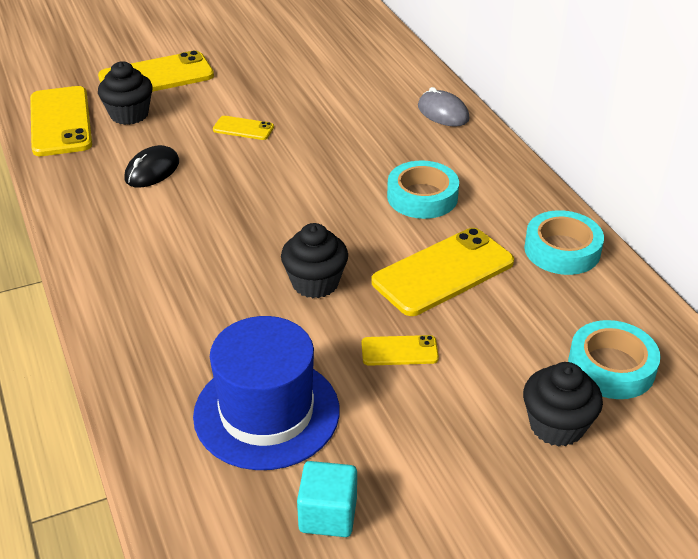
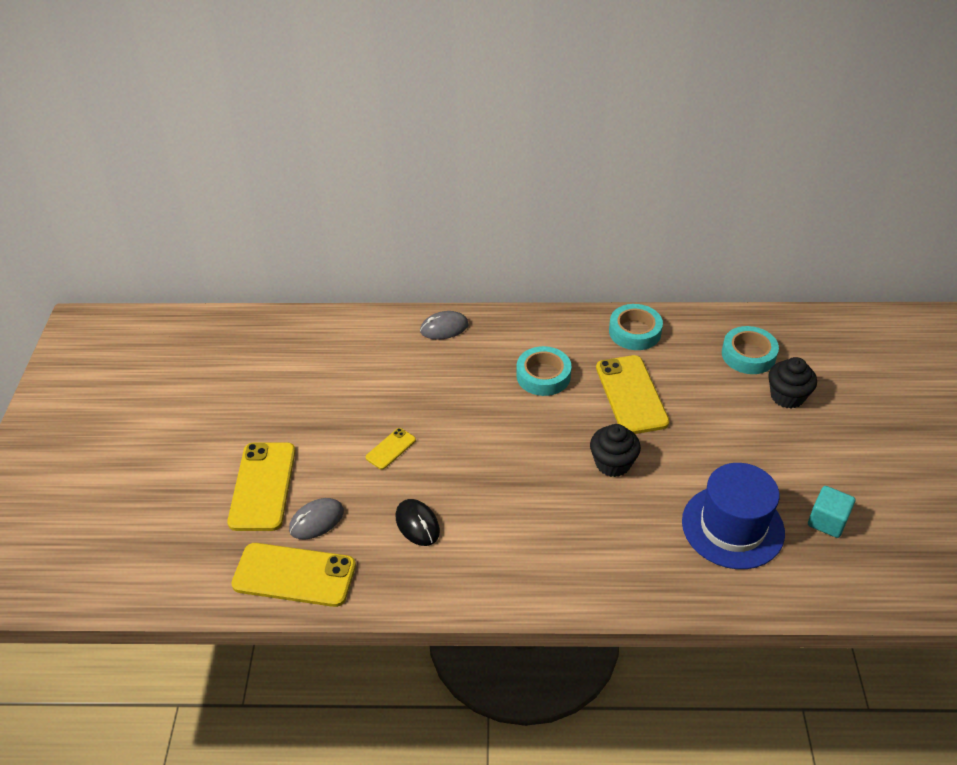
camera: 65 degrees left, 5 degrees up
(129, 114) = (316, 521): black cupcake -> grey mouse
(399, 351) = (699, 442): yellow phone -> none

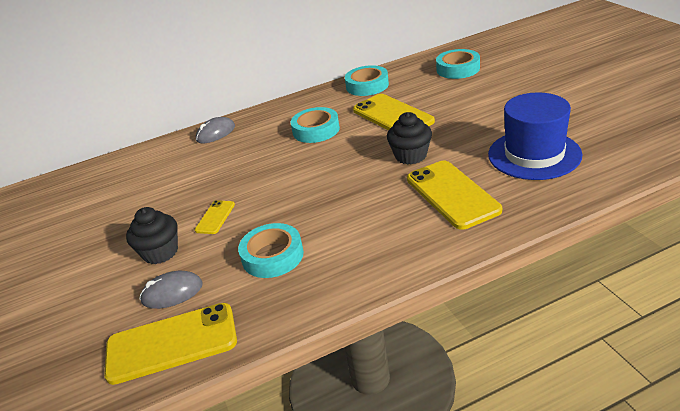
camera: 20 degrees left, 10 degrees down
(262, 486) = (102, 290): yellow phone -> yellow phone (452, 194)
(316, 521) = (172, 293): grey mouse -> grey mouse turned 45 degrees clockwise
(417, 524) = (272, 256): black mouse -> turquoise tape
(787, 396) = (504, 78): black cupcake -> black cupcake (160, 252)
(827, 521) = (597, 126): turquoise cube -> none

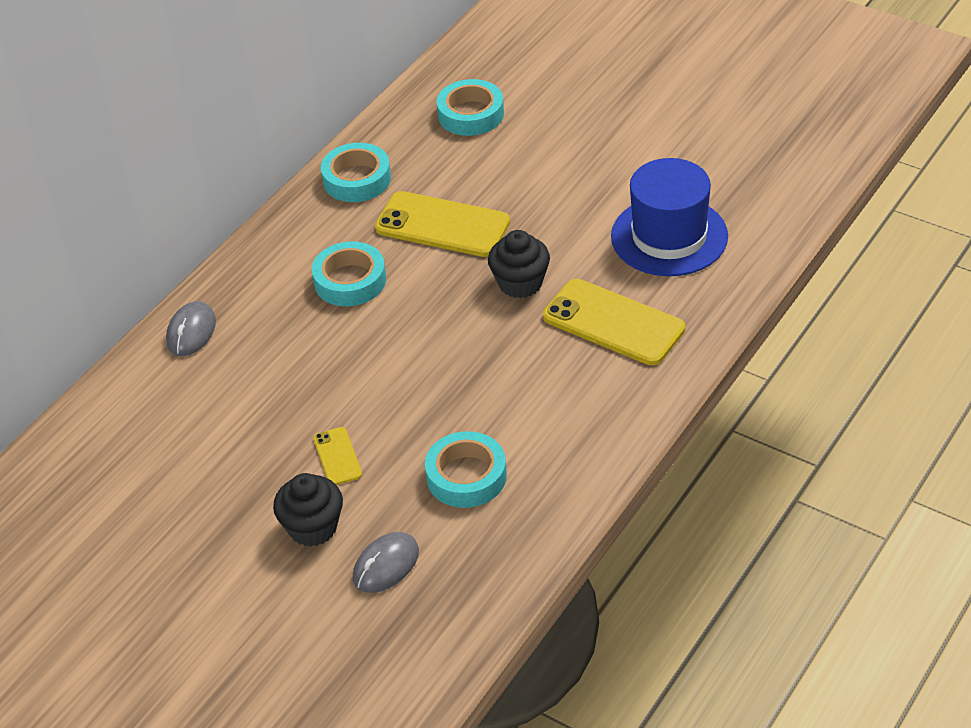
camera: 35 degrees left, 10 degrees up
(171, 343) = (447, 614): yellow phone -> none

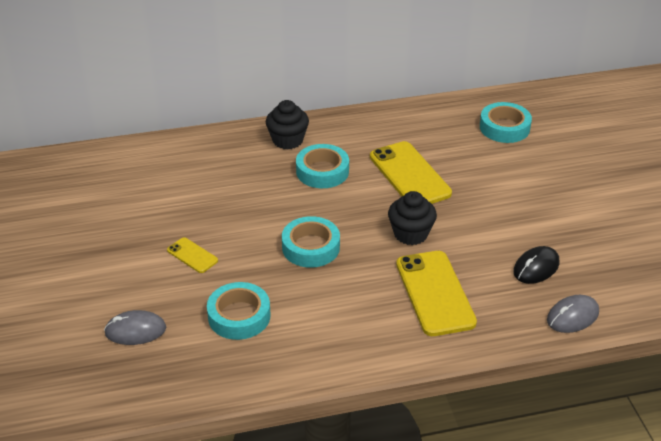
camera: 40 degrees right, 5 degrees down
(191, 332) = (214, 145): grey mouse -> grey mouse (572, 316)
(313, 527) = (131, 282): black cupcake -> black cupcake (287, 140)
(337, 457) = (192, 255): yellow phone -> yellow phone turned 75 degrees counterclockwise
(357, 179) = (396, 123): turquoise tape -> turquoise tape (311, 247)
(669, 236) = (536, 267): blue hat -> black mouse

